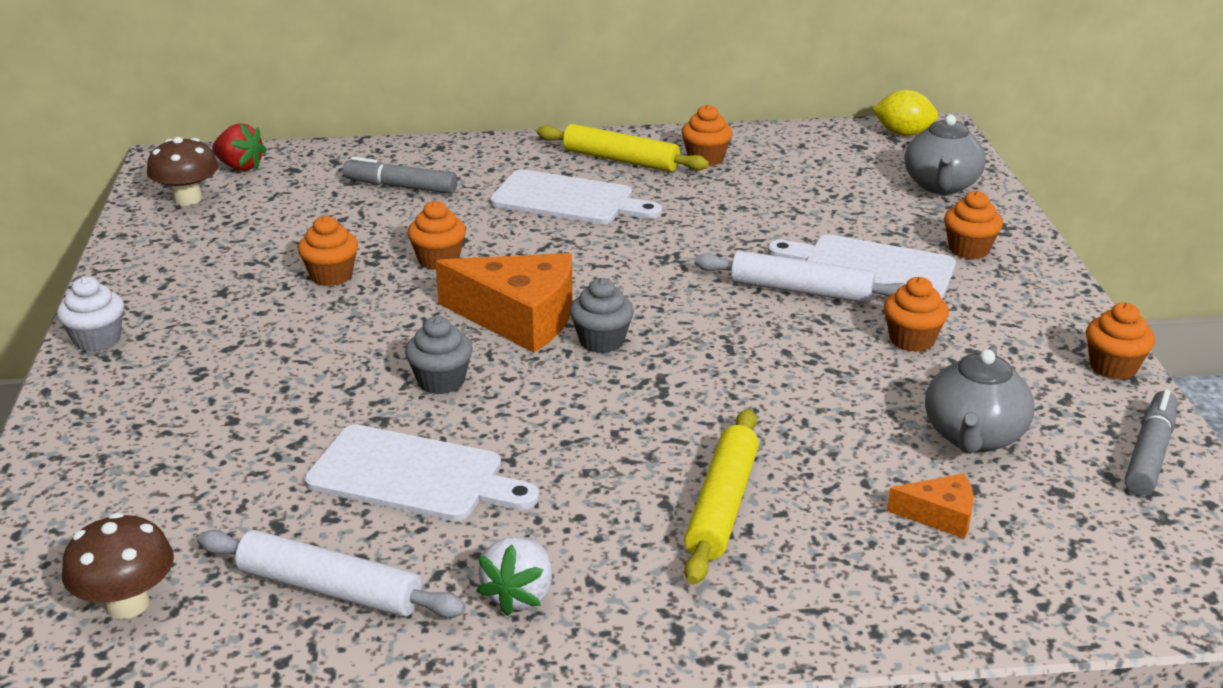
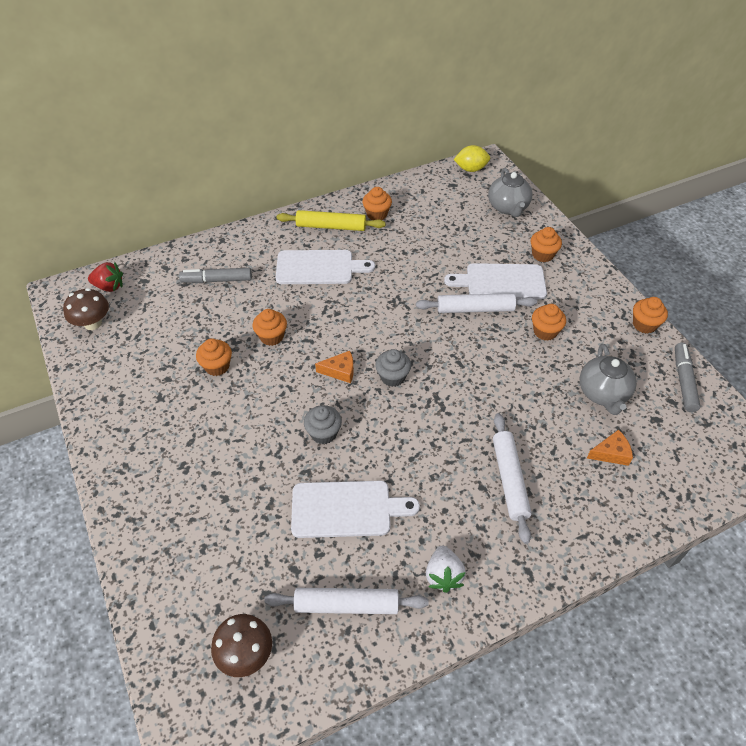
camera: 20 degrees left, 20 degrees up
(97, 340) = (107, 459): white cupcake -> none
(519, 318) = (340, 371): orange cheese -> orange cheese, size x0.49
(722, 505) = (509, 480): yellow rolling pin -> white rolling pin

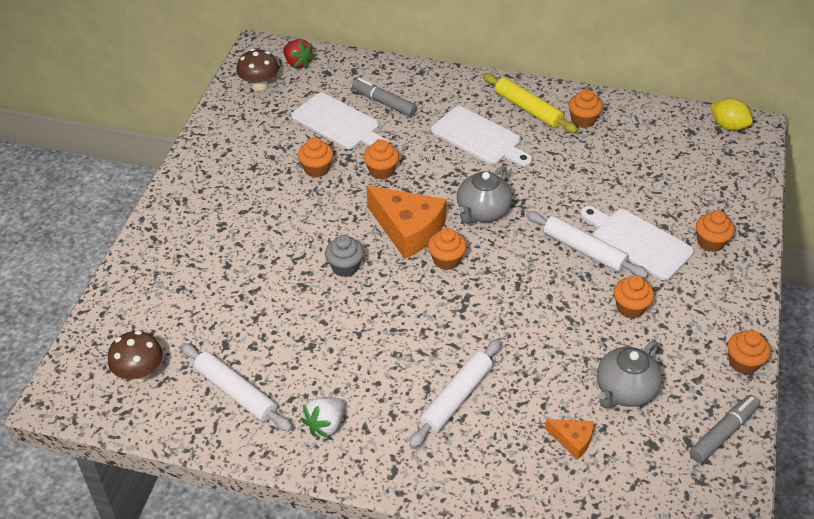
camera: 40 degrees right, 5 degrees down
(340, 371) = (408, 229): orange cheese -> orange cheese, size x2.06
(346, 509) = (304, 330): white cutting board -> white cutting board (338, 123)
(392, 377) = (446, 260): grey cupcake -> orange cupcake
(508, 207) = (725, 181): grey teapot -> grey teapot (482, 212)

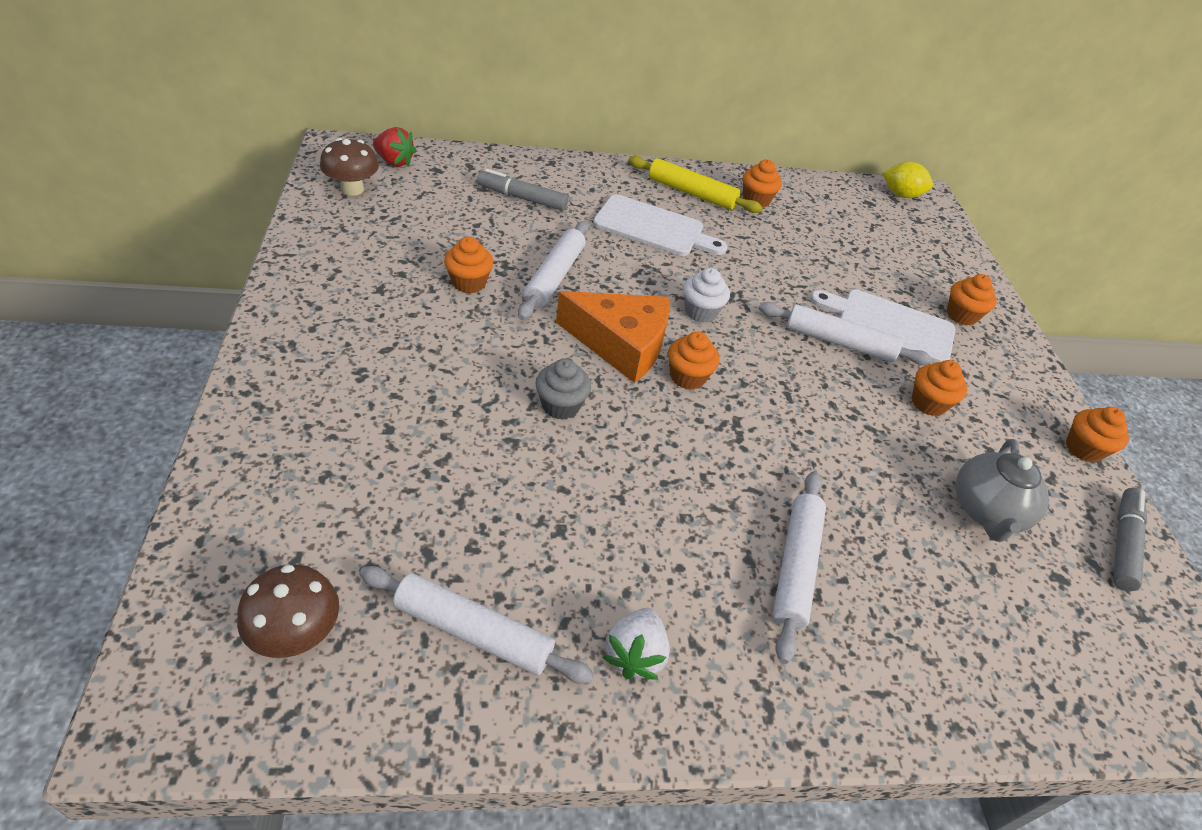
camera: 25 degrees left, 0 degrees up
(338, 123) = (475, 225): white cutting board -> none
(381, 171) = (554, 277): orange cupcake -> white rolling pin
(482, 212) = (700, 312): grey teapot -> white cupcake
(572, 440) = (969, 595): orange cheese -> none

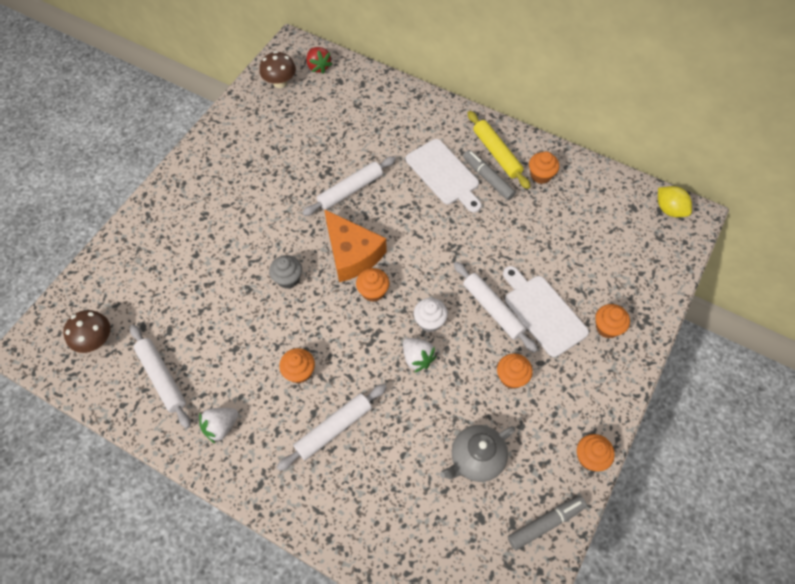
camera: 40 degrees right, 15 degrees up
(469, 283) = (298, 176): orange cupcake -> orange cupcake (299, 372)
(522, 198) = (376, 121): grey marker -> grey marker (488, 178)
(700, 312) = (420, 250): white cupcake -> white cupcake (429, 321)
(811, 429) = (417, 358): none -> white strawberry

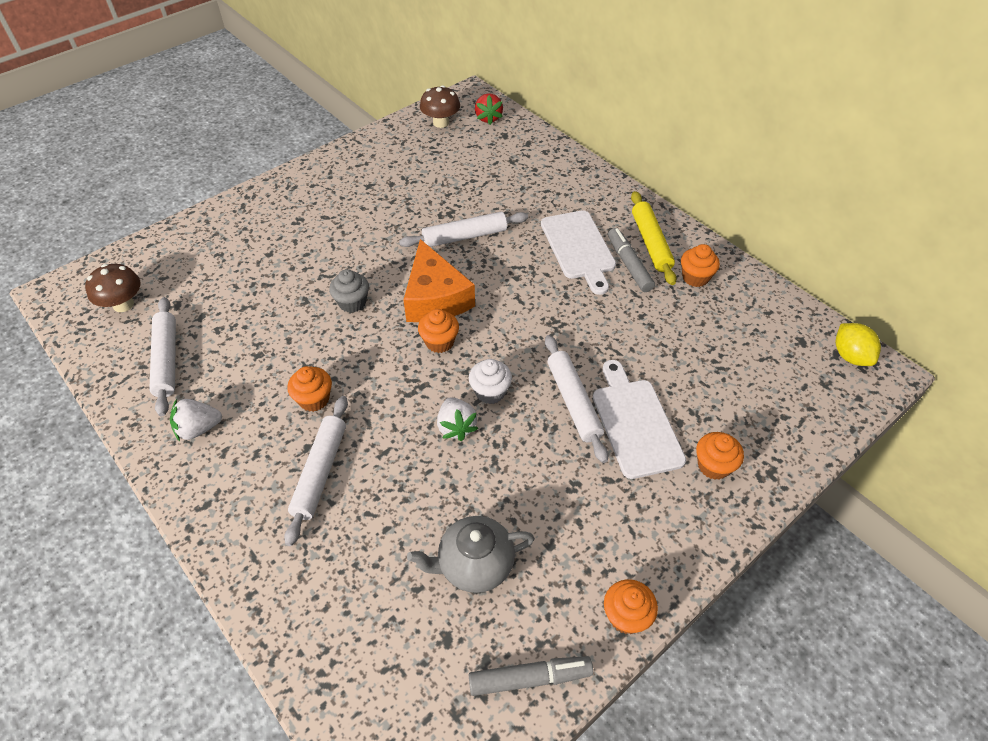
camera: 20 degrees right, 10 degrees down
(333, 429) = (320, 472): white rolling pin -> white rolling pin turned 60 degrees counterclockwise
(511, 377) = (563, 484): orange cupcake -> none

